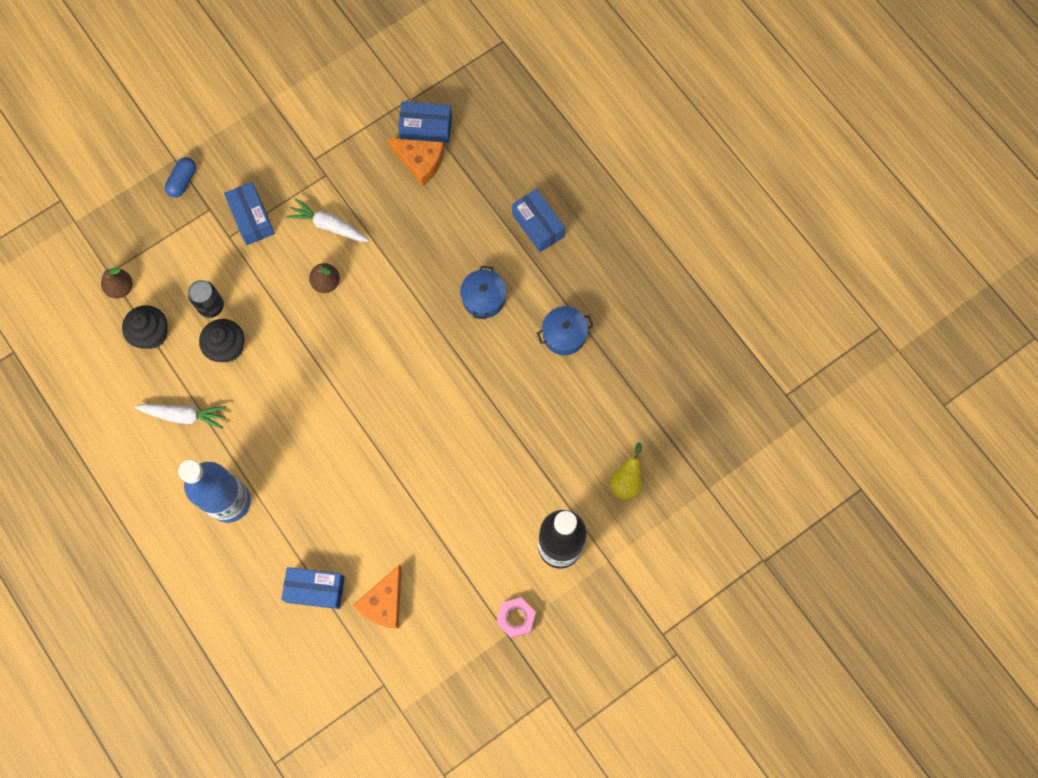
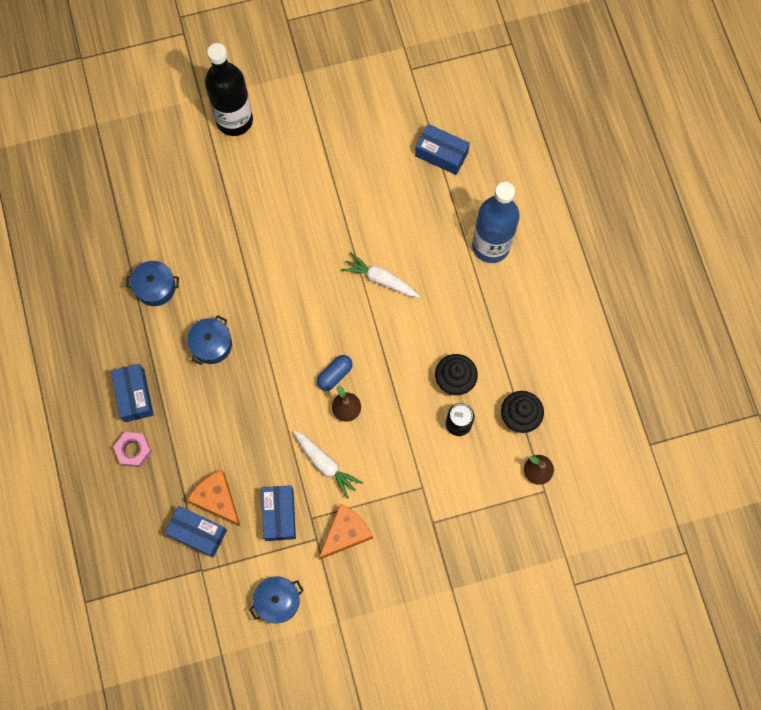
camera: 160 degrees left, 0 degrees up
(183, 181) = (450, 561): blue capsule -> blue capsule (335, 375)
(184, 415) = (509, 332): white carrot -> white carrot (380, 279)
(252, 218) = (395, 498): blue box -> blue box (279, 515)
(331, 97) = (278, 601): none -> blue pot
(383, 602) = (390, 126): orange cheese -> orange cheese (346, 533)
(516, 618) = (291, 81): pink nut -> pink nut (133, 450)
(626, 481) = (159, 151): yellow pear -> none

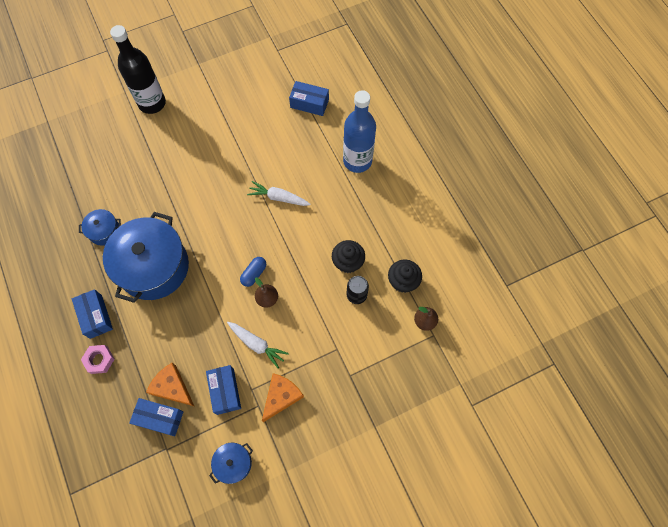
camera: 10 degrees left, 5 degrees down
(211, 344) = (153, 267): blue pot -> blue pot, size x2.20

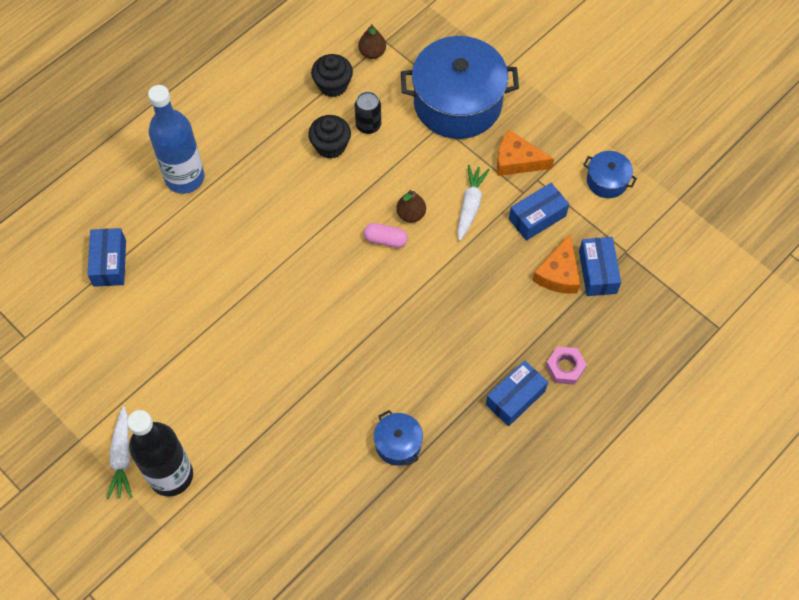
camera: 110 degrees left, 5 degrees down
(153, 267) = (423, 358): blue pot -> blue pot (457, 103)
(254, 274) = (385, 240): blue capsule -> pink capsule
(278, 198) = (270, 250): white carrot -> white carrot (122, 457)

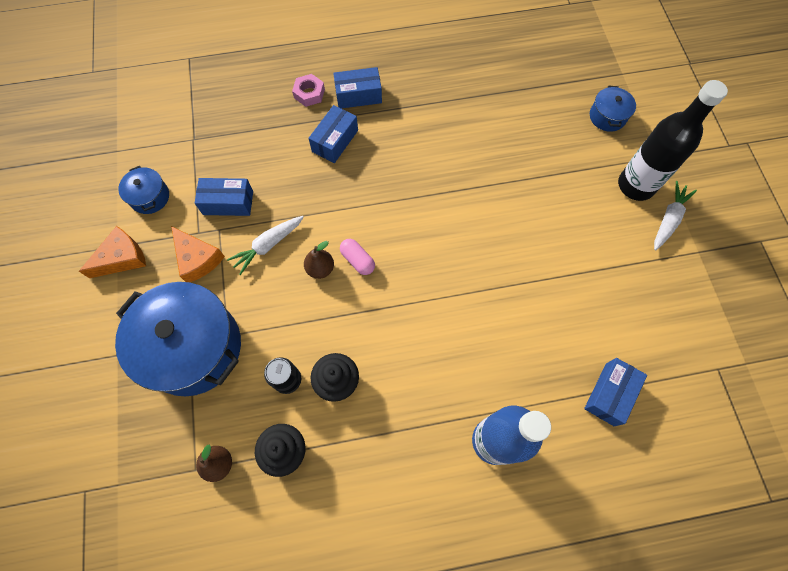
camera: 145 degrees left, 5 degrees up
(398, 444) = (459, 114): blue pot -> blue pot (607, 116)
(558, 273) = (253, 153): orange cheese -> orange cheese (122, 258)
(597, 272) = (226, 138): blue box -> blue box (335, 141)

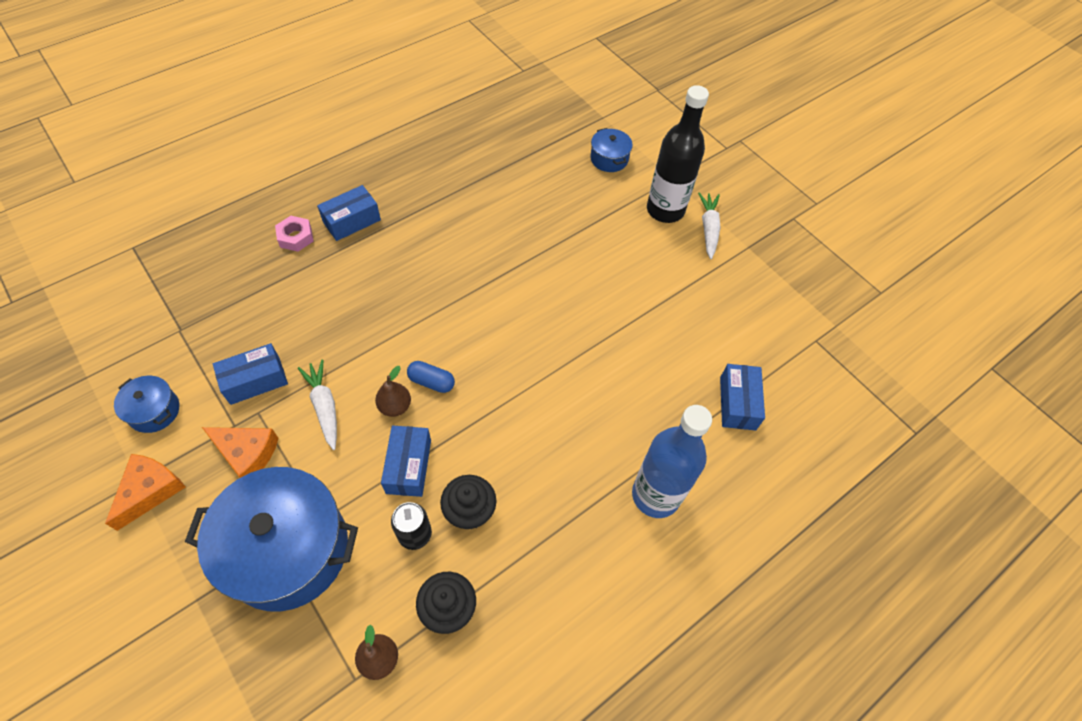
camera: 30 degrees left, 10 degrees down
(268, 246) = (324, 406): white carrot -> white carrot turned 135 degrees clockwise
(335, 141) = (348, 274): blue box -> blue box (409, 466)
(357, 260) = (431, 382): pink capsule -> blue capsule

